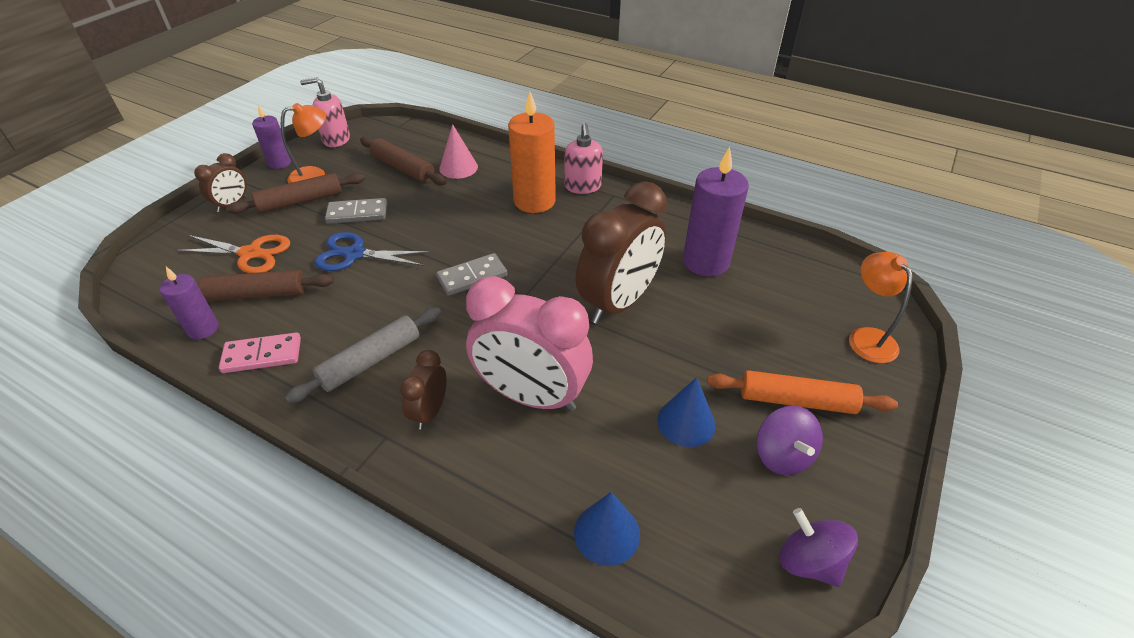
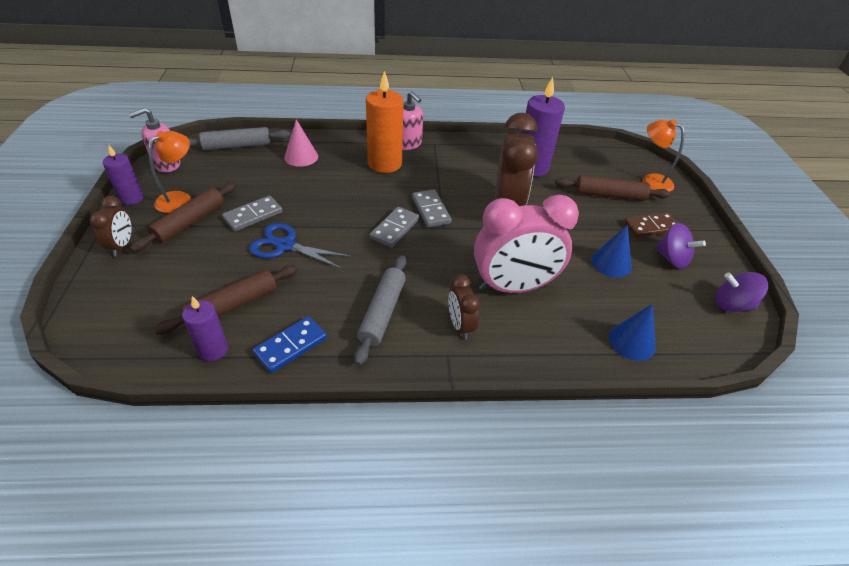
camera: 35 degrees left, 0 degrees up
(251, 253) = (189, 277): orange scissors -> none
(262, 355) = (291, 346): pink domino -> blue domino
(354, 254) = (285, 246): blue scissors -> blue scissors turned 45 degrees clockwise
(403, 168) = (255, 170): brown rolling pin -> brown rolling pin (609, 195)
(412, 138) = (237, 146): none -> grey rolling pin
(531, 270) = (431, 210): none -> grey domino
(796, 400) = (651, 227): orange rolling pin -> brown domino

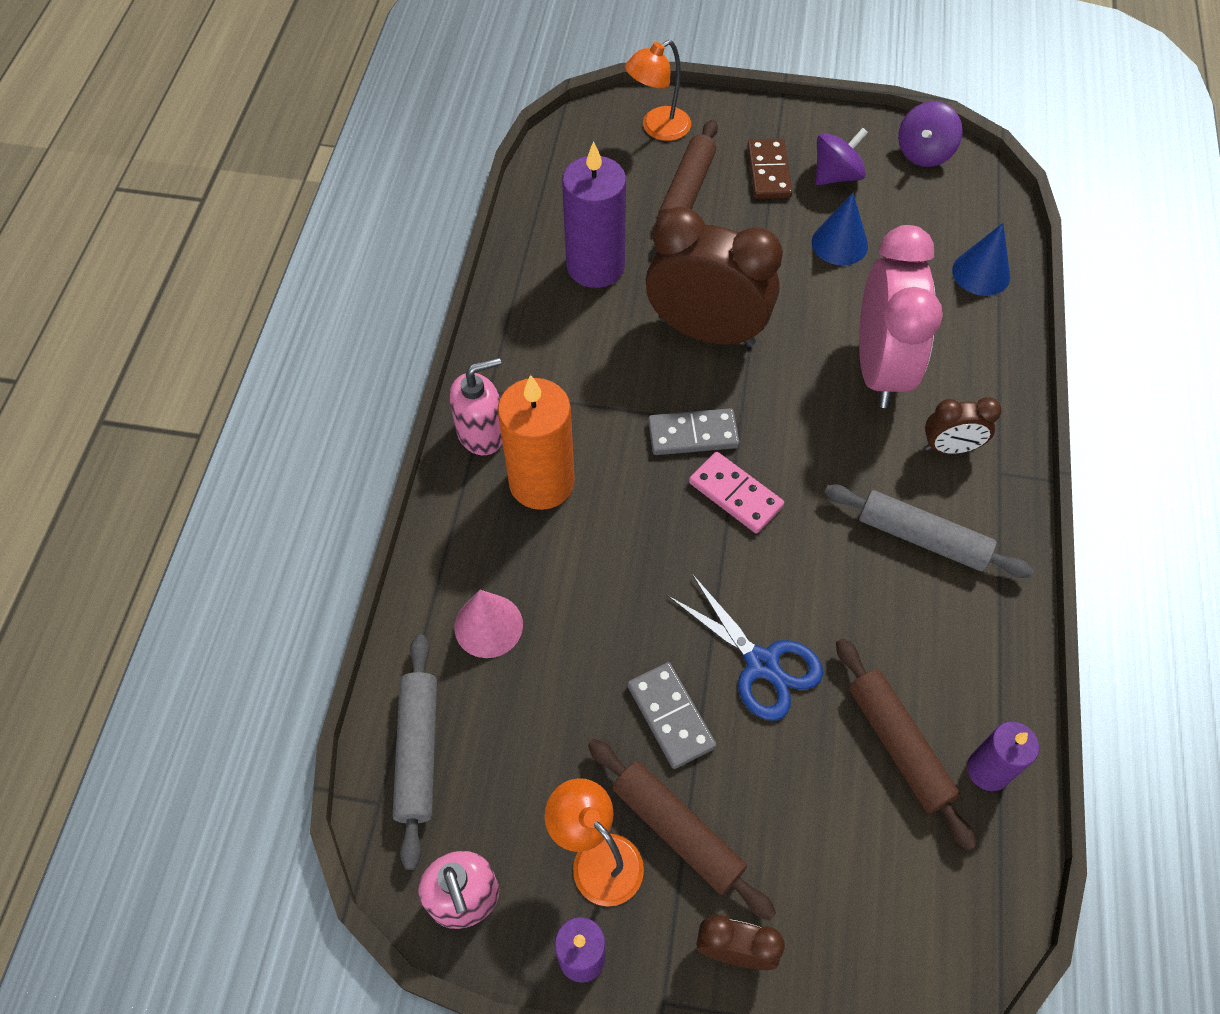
camera: 75 degrees left, 15 degrees up
(285, 246) = (762, 664): blue scissors -> blue scissors turned 75 degrees counterclockwise
(291, 346) = (982, 663): blue domino -> none
(394, 229) = (735, 495): grey domino -> pink domino

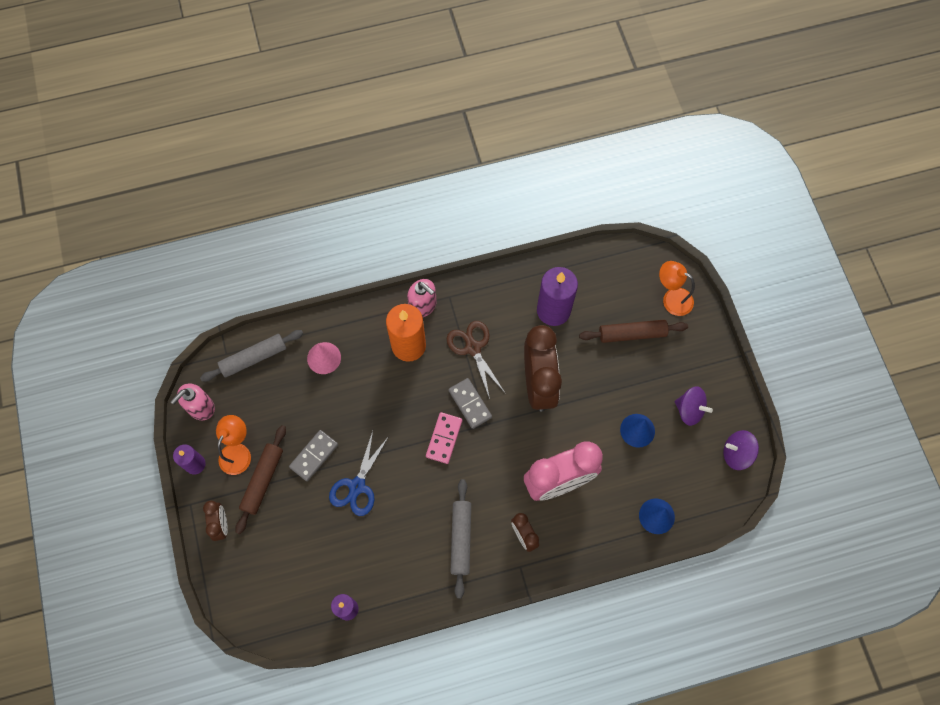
camera: 65 degrees right, 10 degrees up
(598, 393) = (473, 348): none -> brown scissors
(769, 172) = (671, 372): brown domino -> none
(898, 745) = (342, 563): brown rolling pin -> none

